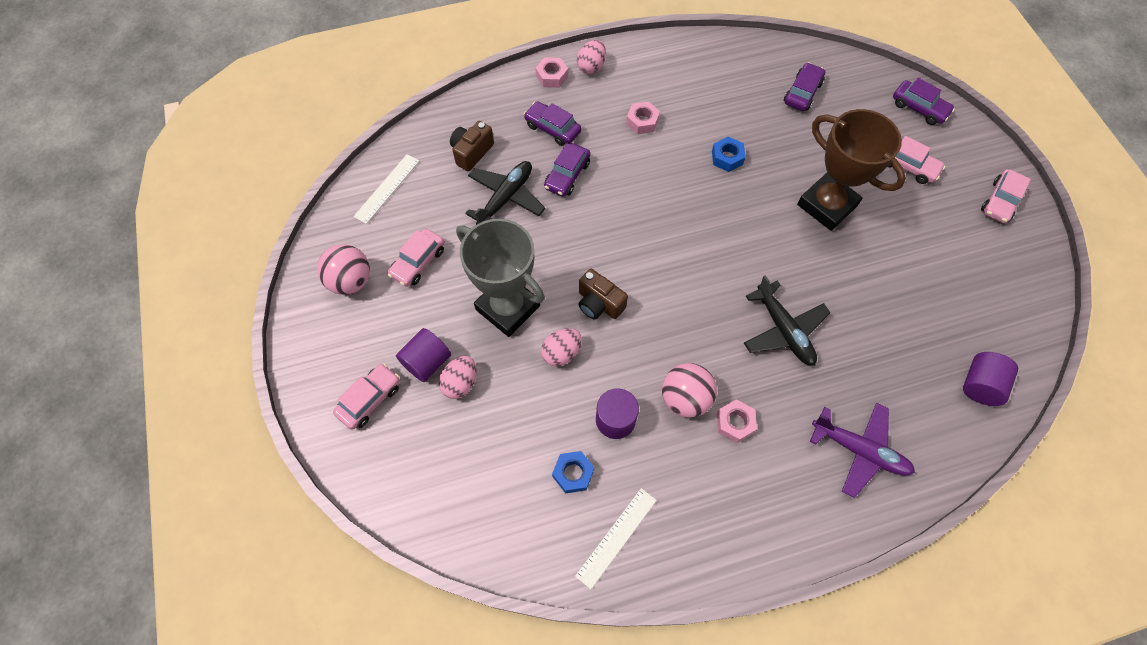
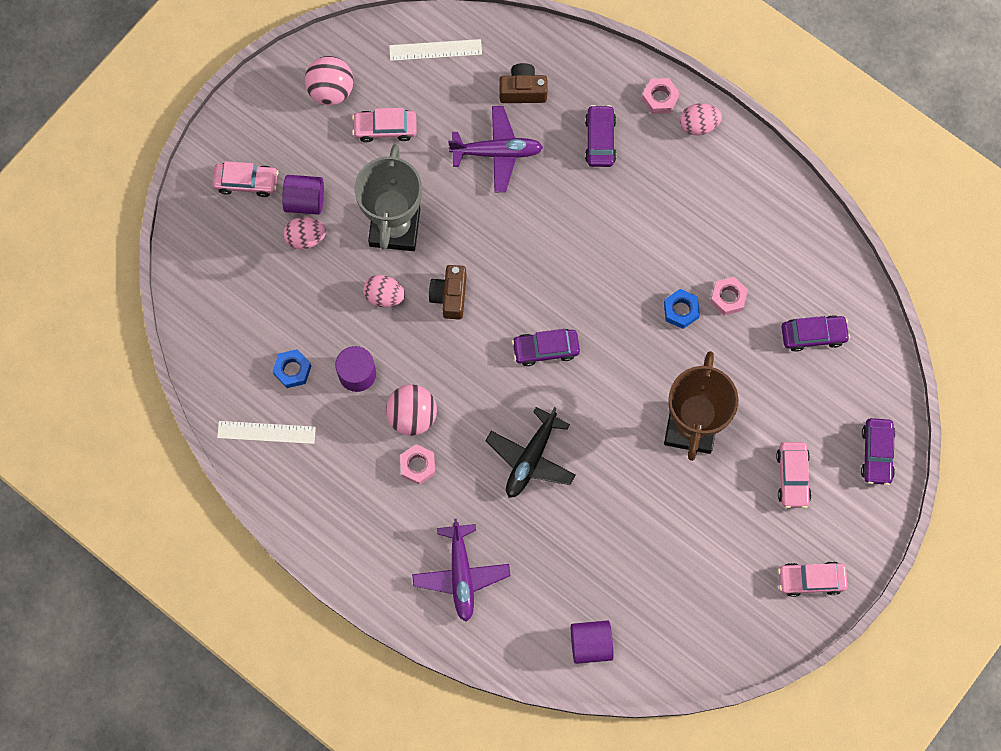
camera: 55 degrees right, 10 degrees up
(506, 198) = (497, 152): black plane -> purple plane
(567, 175) = (558, 186): purple car -> purple car (545, 349)
(642, 121) = (667, 211): pink nut -> pink nut (728, 298)

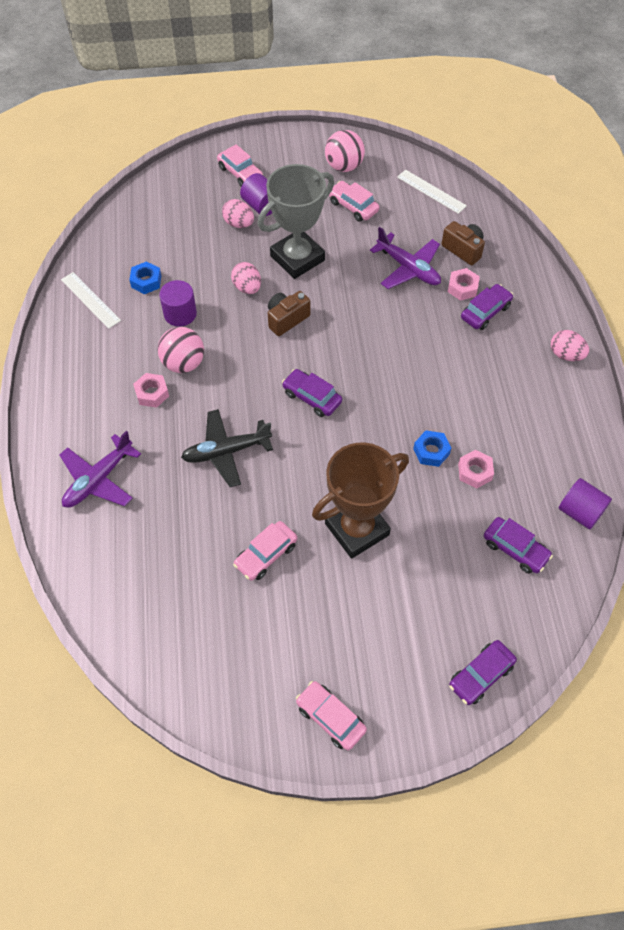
camera: 45 degrees right, 15 degrees down
(591, 644) = (125, 604): purple cylinder -> purple cylinder (580, 512)
(660, 98) = (554, 320): pink nut -> pink nut (462, 288)
(792, 477) = (396, 630): pink car -> pink car (266, 555)

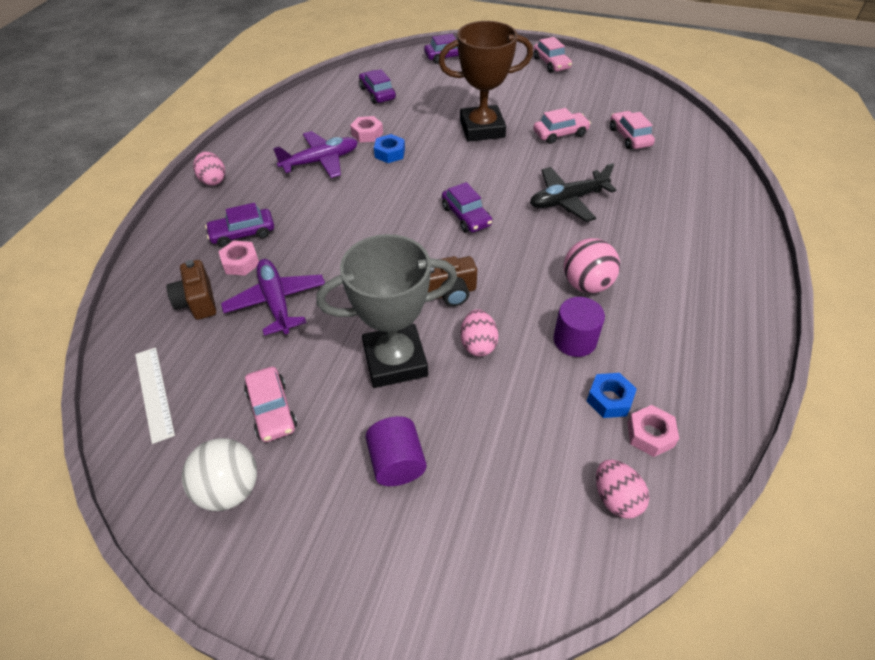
camera: 155 degrees left, 10 degrees down
(90, 300) = (693, 399): white ruler -> none
(98, 479) = (696, 213): purple plane -> purple plane (320, 161)
(152, 393) = (629, 266): pink nut -> pink nut (650, 434)
(226, 451) = (567, 200): black plane -> black plane turned 150 degrees clockwise
(239, 223) = (445, 444): pink egg -> pink egg (616, 498)
(240, 173) = (396, 547): pink car -> pink car (629, 137)
(344, 166) = (229, 489): pink ball -> white ball
(580, 512) = (315, 97): purple cylinder -> none

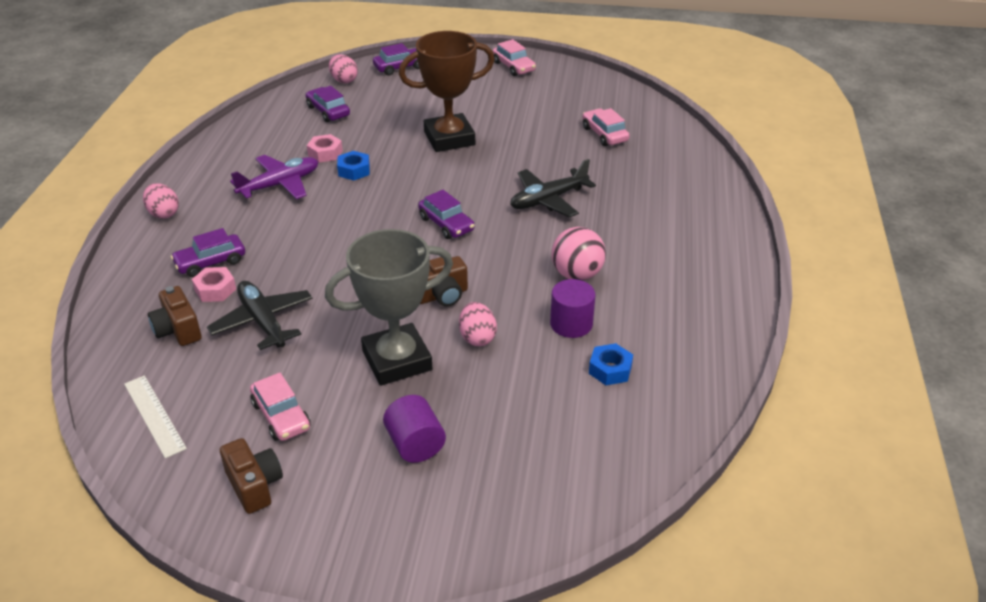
camera: 10 degrees left, 10 degrees down
(229, 489) = (254, 485): white ball -> brown camera
(276, 302) = (263, 322): purple plane -> black plane
(560, 134) = (532, 137): pink car -> none
(616, 498) = (625, 447): pink egg -> pink egg (344, 80)
(650, 434) = (651, 393): pink nut -> none

